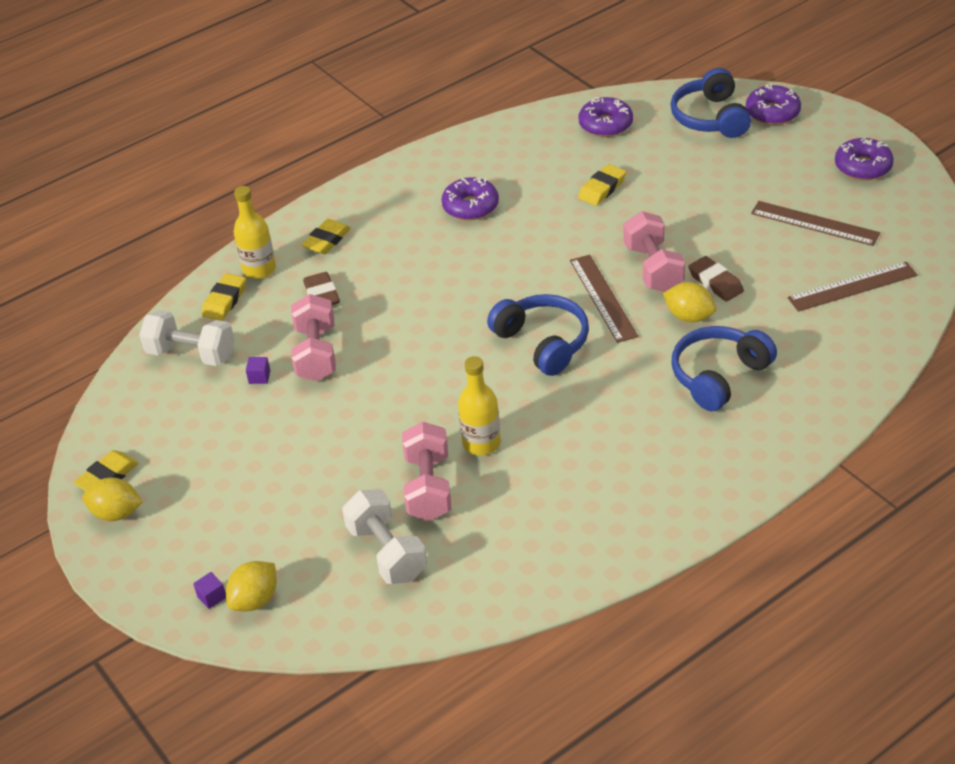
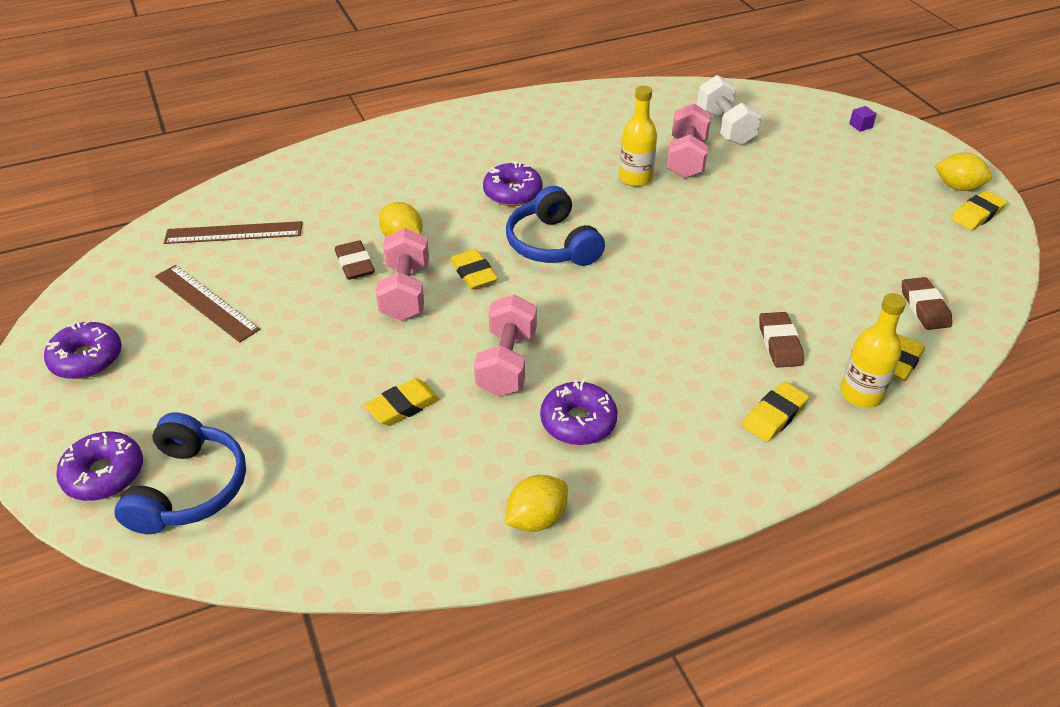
camera: 170 degrees left, 0 degrees up
(191, 354) = (924, 307): white dumbbell -> brown eraser
(255, 600) = (826, 119): yellow lemon -> yellow lemon (536, 518)
(259, 377) = (844, 270): purple cube -> none
(316, 353) = (784, 280): pink dumbbell -> pink dumbbell (507, 363)
(603, 298) = (473, 273): brown ruler -> yellow eraser
(605, 124) = (337, 518): purple donut -> purple donut (512, 193)
(718, 376) = (411, 187): blue headphones -> none

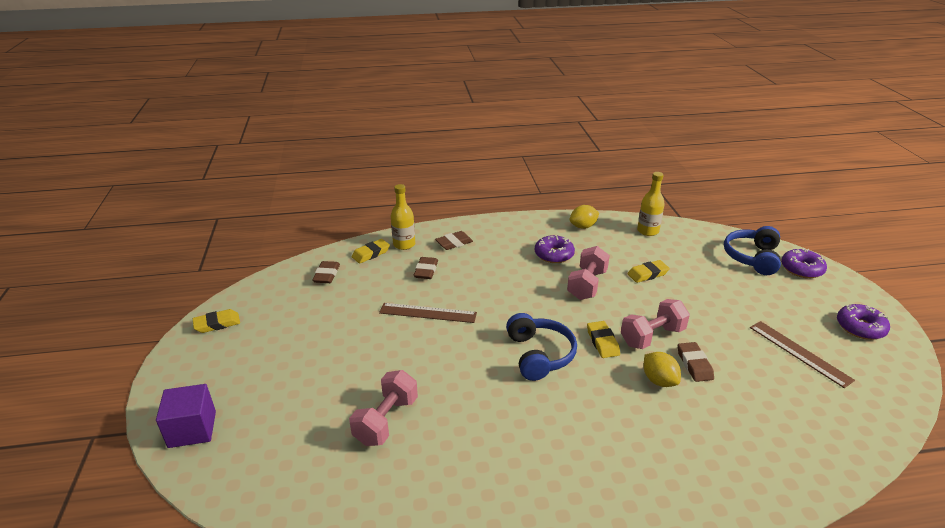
camera: 165 degrees left, 10 degrees down
(234, 233) = (810, 413): brown ruler -> brown ruler (428, 313)
(405, 292) = (652, 336): pink dumbbell -> pink dumbbell turned 45 degrees clockwise
(512, 193) = (561, 410): purple donut -> none
(635, 178) = (446, 406): yellow bottle -> yellow bottle (648, 231)
(725, 127) = (320, 455): white dumbbell -> none
(774, 415) = (454, 243): yellow eraser -> brown eraser
(860, 126) = (192, 429): purple cube -> purple cube, size x2.42
(957, 187) = (199, 347): yellow lemon -> none

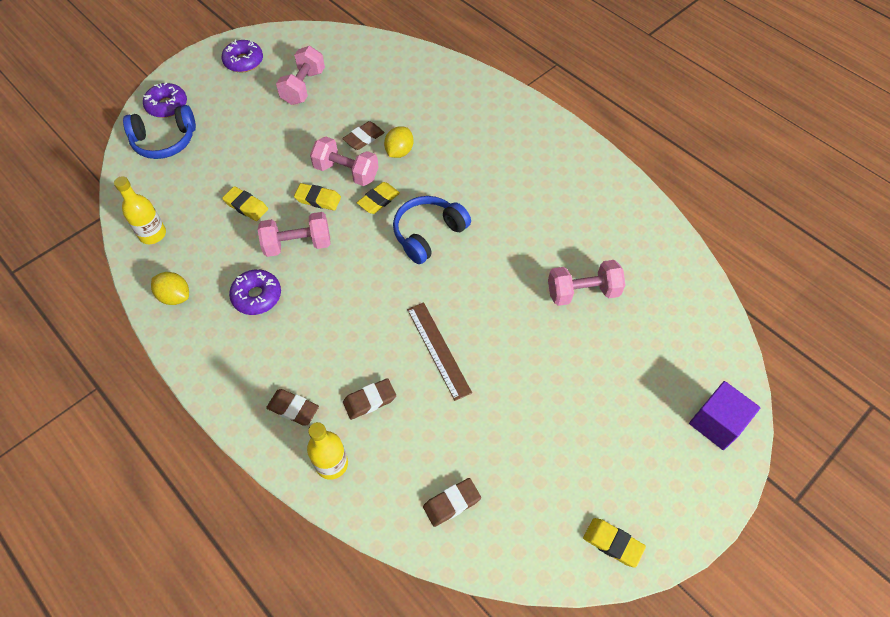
camera: 125 degrees left, 25 degrees up
(371, 253) = (376, 488): yellow eraser -> yellow eraser (318, 199)
(799, 353) = (303, 87): brown ruler -> pink dumbbell

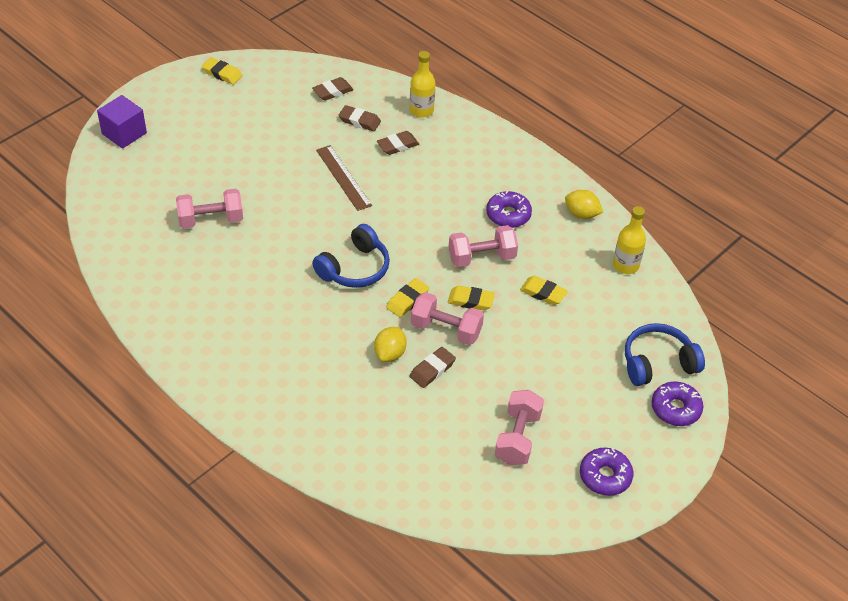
camera: 175 degrees right, 10 degrees down
(293, 409) = (457, 140): brown eraser -> brown eraser (359, 121)

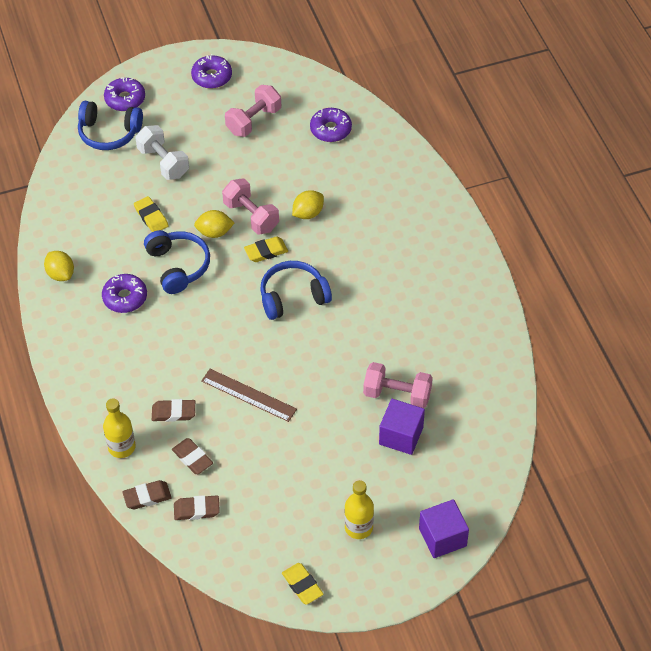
camera: 150 degrees left, 5 degrees up
(192, 190) = (401, 435): none -> purple cube
(343, 177) = (248, 395): brown ruler -> brown ruler turned 60 degrees counterclockwise
(424, 461) = (330, 129): none -> purple donut
(432, 369) = (283, 189): brown eraser -> brown eraser (147, 497)
(471, 300) = (214, 232): yellow eraser -> yellow lemon
(481, 257) = (178, 266): pink dumbbell -> blue headphones
(576, 352) = (163, 162): none -> white dumbbell
(625, 265) = (64, 215): yellow bottle -> yellow bottle (358, 527)

